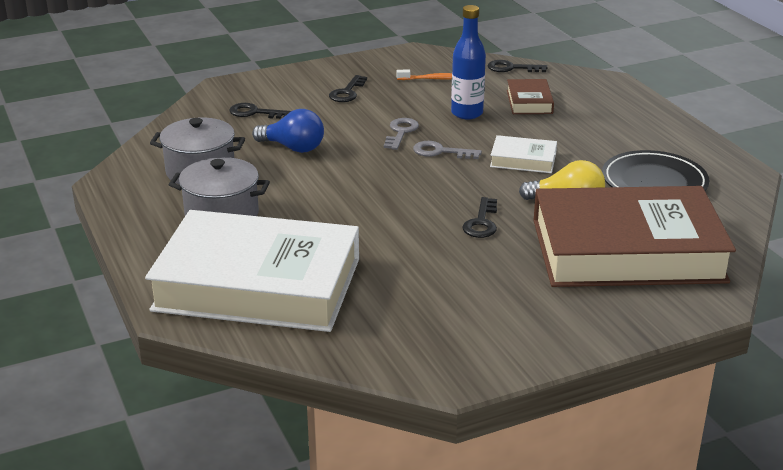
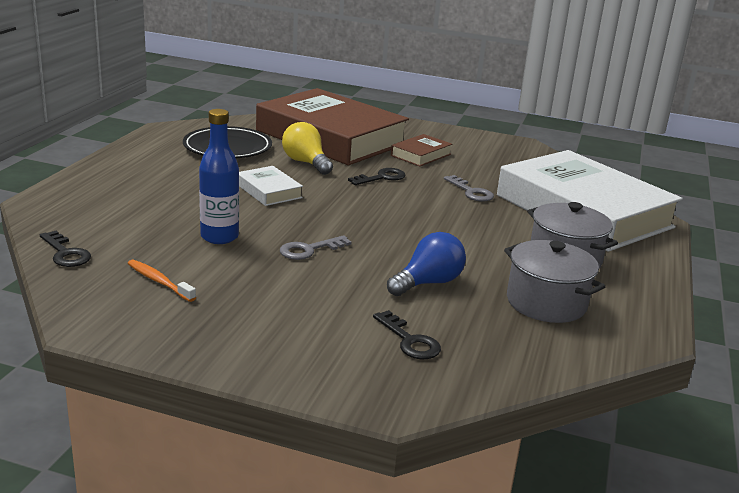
camera: 140 degrees left, 5 degrees down
(293, 148) = (428, 283): blue light bulb -> blue light bulb turned 75 degrees clockwise
(347, 92) = (272, 313): black key -> none
(441, 152) = (312, 222): grey key -> grey key (471, 192)
(529, 102) = (147, 220): brown book -> brown book (420, 155)

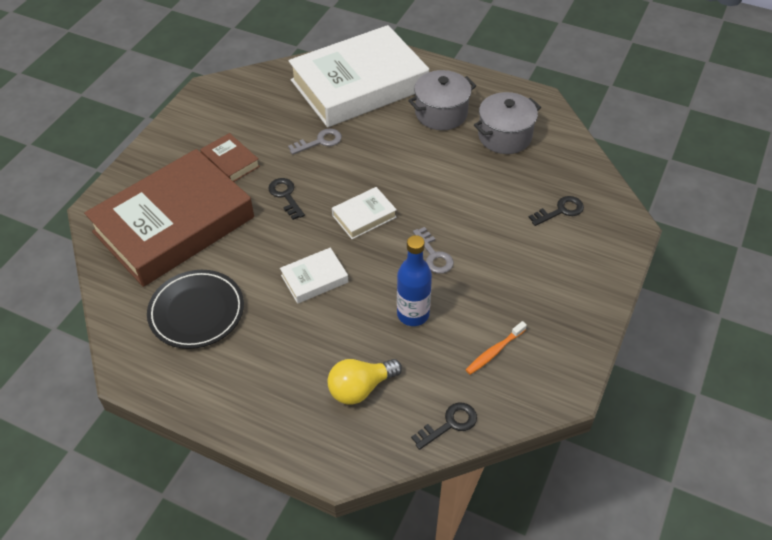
camera: 80 degrees left, 25 degrees up
(306, 163) = (245, 248): yellow light bulb -> yellow light bulb (360, 388)
(362, 213) = (364, 216): none -> white book
(428, 283) = (482, 191): blue light bulb -> none

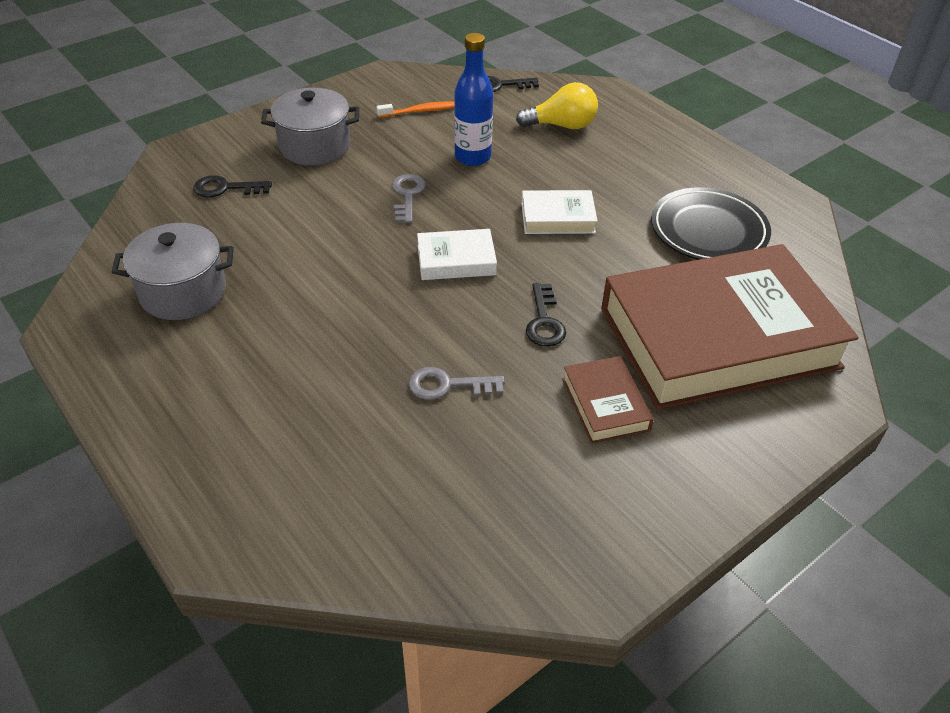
camera: 155 degrees left, 5 degrees down
(359, 85) = (308, 471): white book -> none
(441, 113) = (230, 360): grey pot -> grey pot (315, 146)

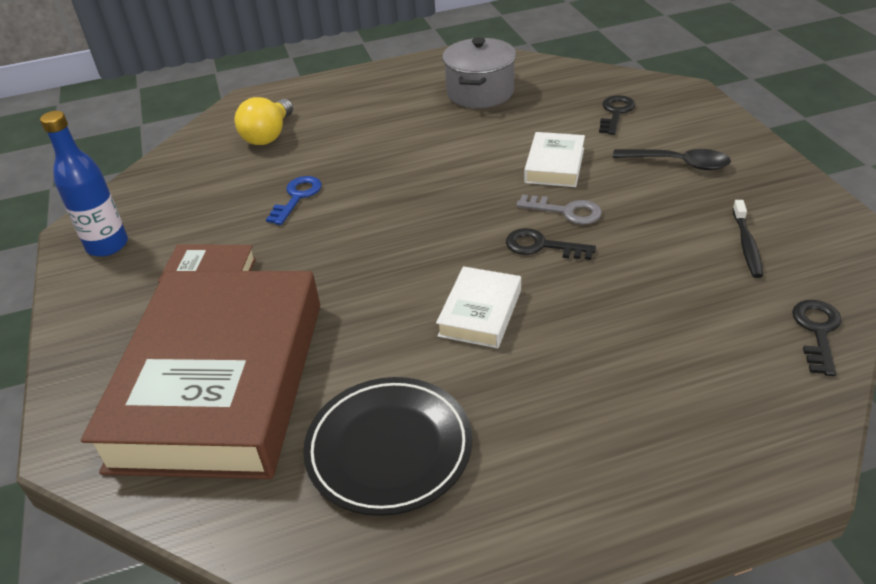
camera: 115 degrees right, 5 degrees down
(315, 146) = (678, 163): grey pot -> black spoon
(420, 111) = (746, 245): orange toothbrush -> black toothbrush
(448, 385) = (297, 197): grey key -> blue key
(456, 260) = (445, 226): white book -> white book (554, 165)
(472, 157) = (628, 270): blue bottle -> blue bottle (107, 245)
(544, 321) = (329, 264): black key -> black key (542, 246)
(562, 125) = (690, 371): yellow light bulb -> yellow light bulb (268, 135)

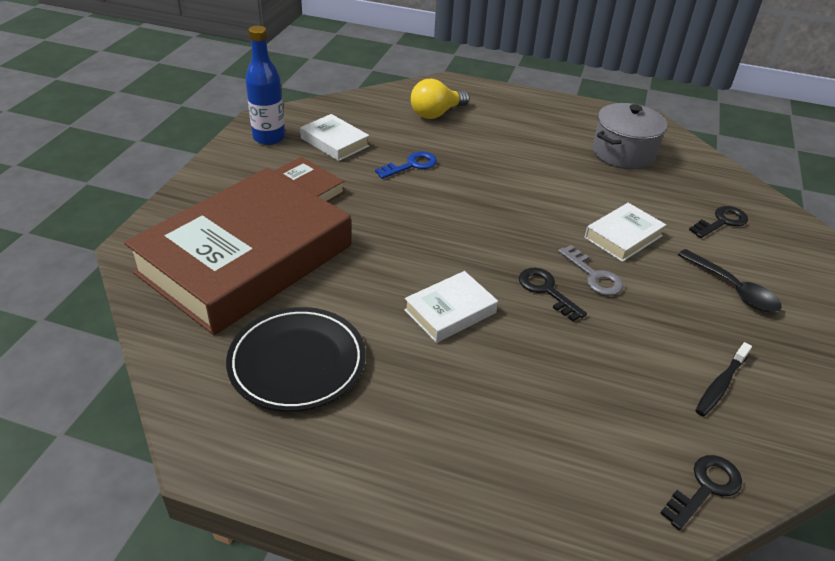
camera: 30 degrees right, 0 degrees up
(190, 214) = (334, 142): none -> white book

